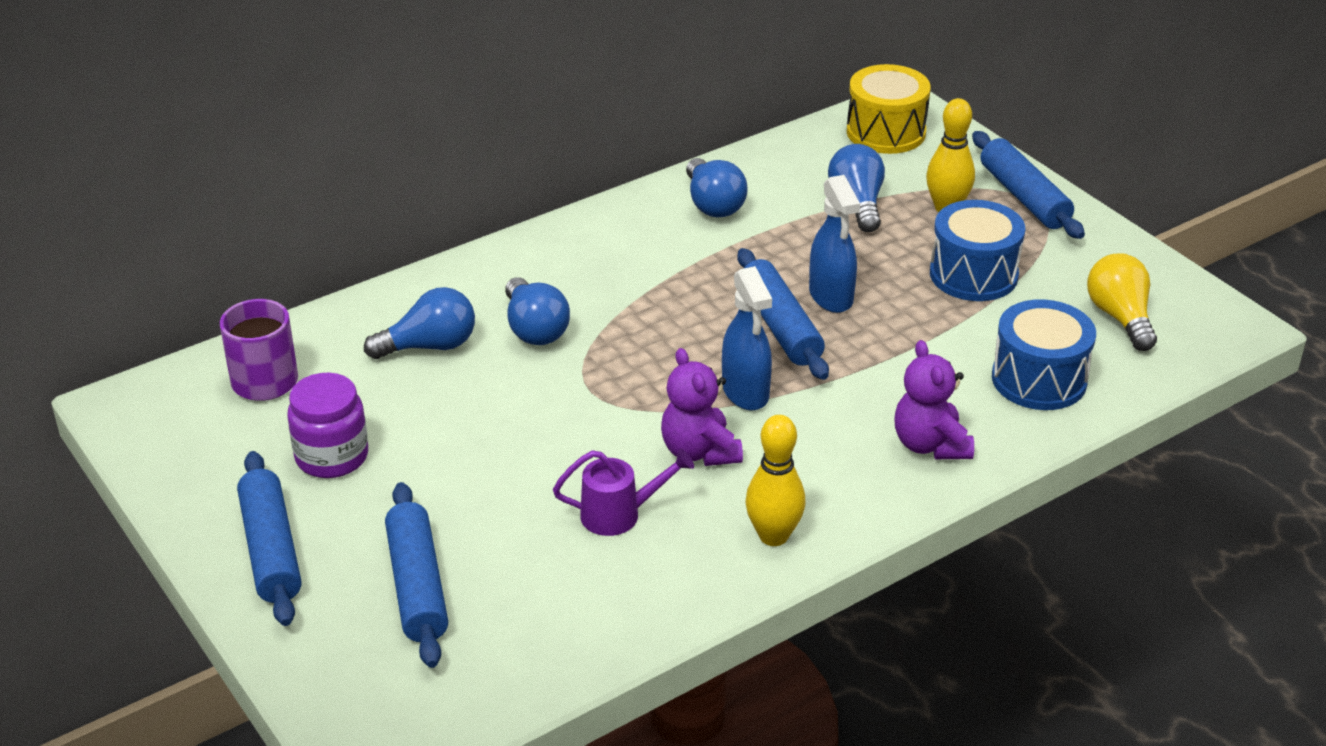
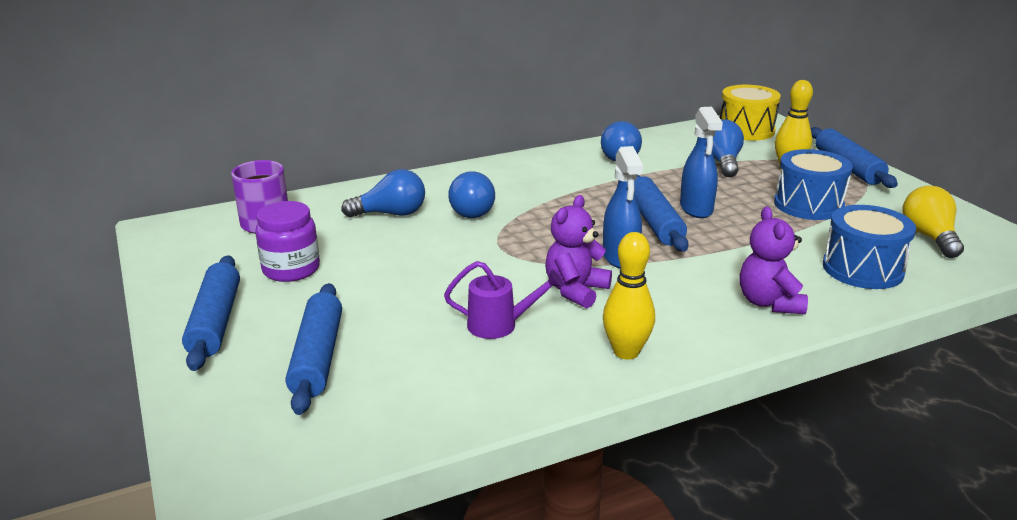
camera: 10 degrees right, 10 degrees down
(699, 451) = (575, 290): purple teddy bear -> purple teddy bear turned 45 degrees clockwise

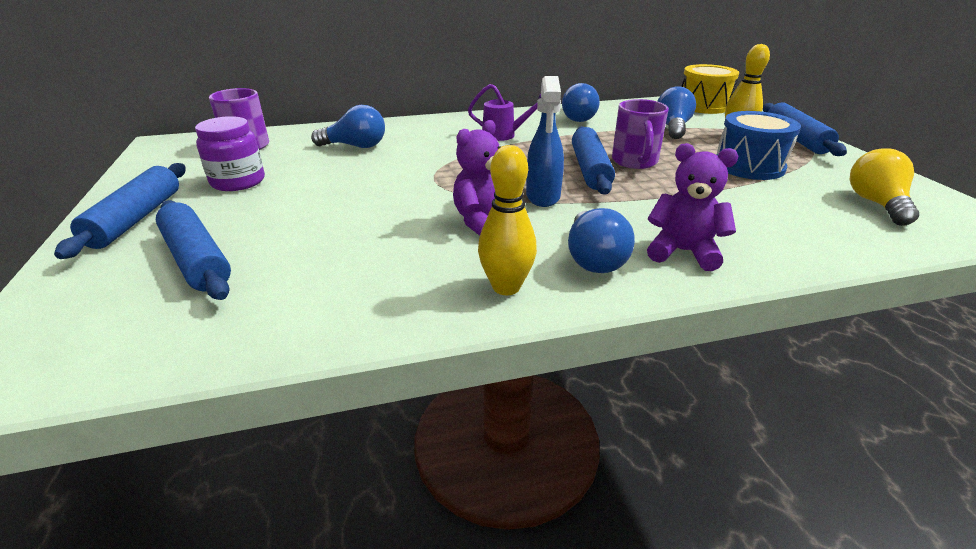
camera: 10 degrees right, 5 degrees up
(318, 357) = (197, 259): blue rolling pin -> blue rolling pin turned 45 degrees counterclockwise
(470, 210) = (425, 148): blue light bulb -> blue light bulb (593, 259)
(499, 325) = (390, 247): purple watering can -> purple watering can (504, 135)
(696, 209) = (635, 162): blue spray bottle -> purple mug
(769, 303) = (683, 252): purple teddy bear -> purple teddy bear turned 105 degrees clockwise
(862, 269) = (796, 228): blue drum -> none

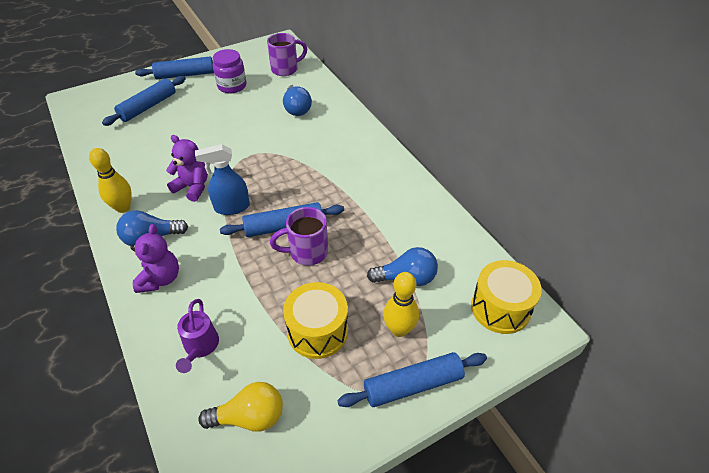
camera: 75 degrees right, 15 degrees up
(504, 135) = (343, 171): purple watering can -> purple watering can (200, 347)
(577, 118) = (407, 209): blue light bulb -> none
(749, 166) = (317, 331): blue drum -> yellow drum

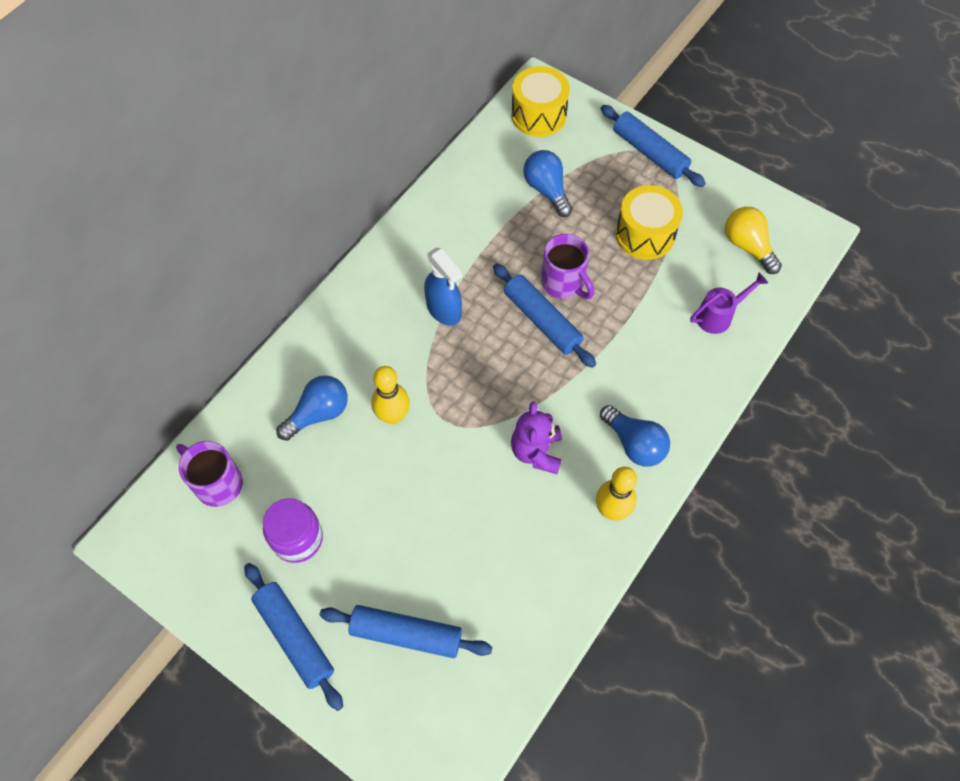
camera: 115 degrees left, 15 degrees up
(160, 279) = (676, 397): purple teddy bear -> none
(231, 207) = (544, 388): blue spray bottle -> blue spray bottle (444, 310)
(399, 329) = (605, 177): yellow bowling pin -> yellow bowling pin (393, 415)

